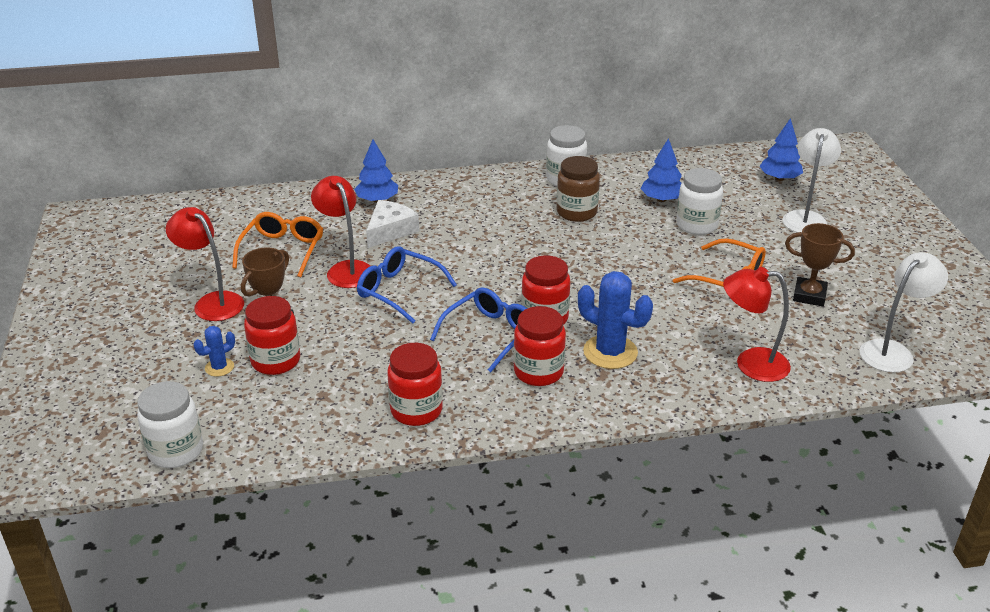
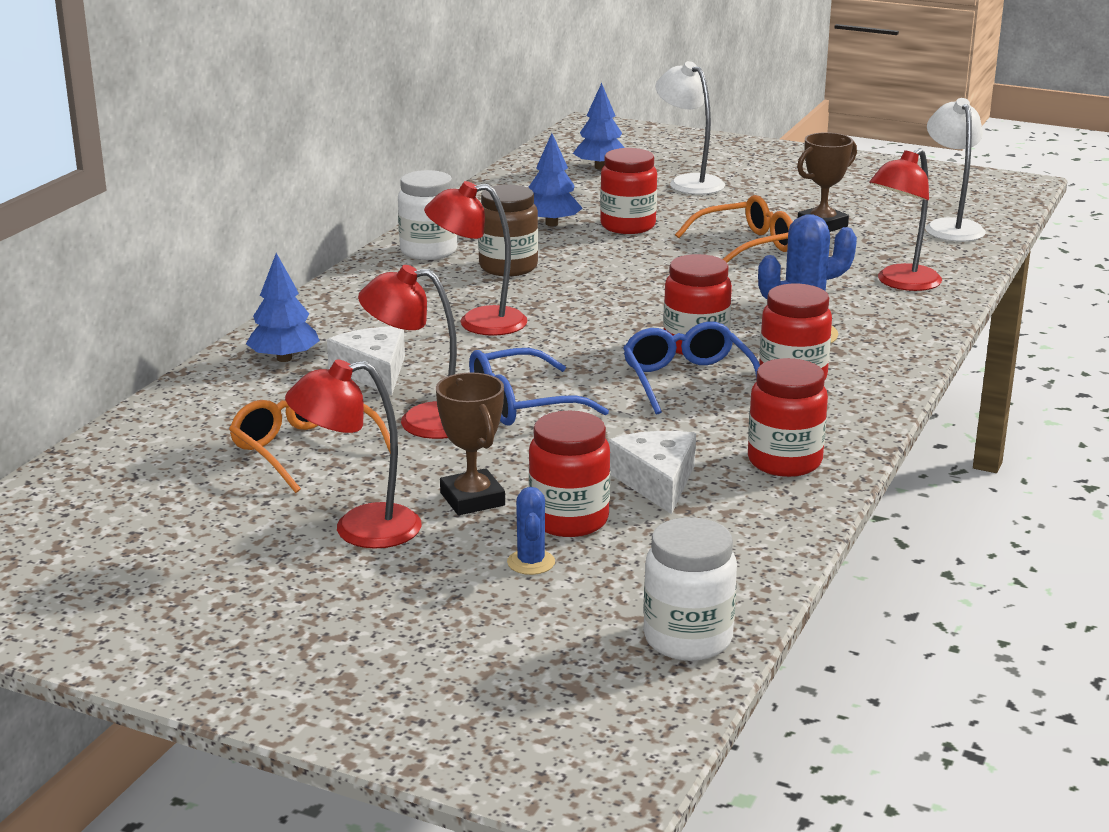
camera: 55 degrees left, 10 degrees down
(347, 373) = (656, 481): none -> white cheese
(488, 235) = (478, 322): none -> red lamp
(696, 225) = (628, 226): white jar -> red jar

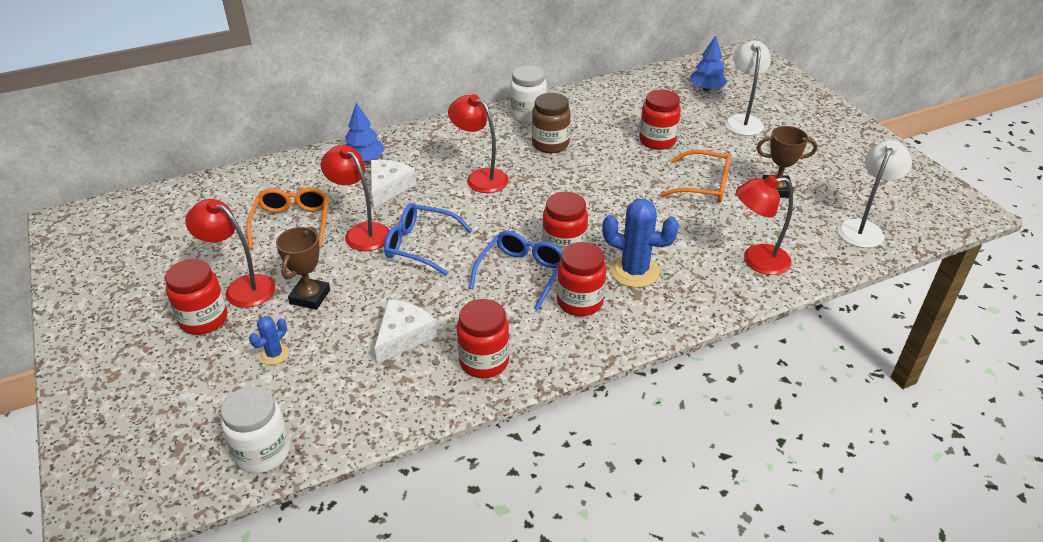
camera: 40 degrees right, 15 degrees up
(551, 224) = (618, 121): blue tree -> none
(569, 520) = (328, 337): red jar -> red jar (204, 319)

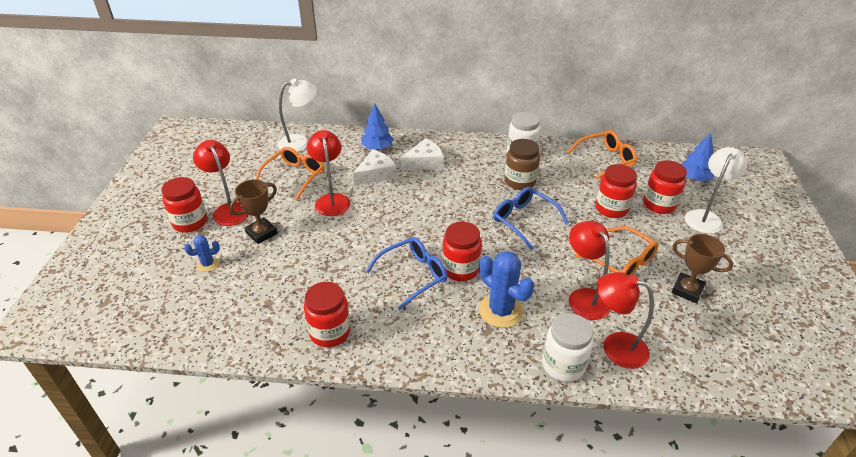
camera: 30 degrees right, 0 degrees up
(263, 452) = (144, 329): white jar -> white jar (563, 365)
(403, 336) = (294, 287): white cheese -> white cheese (424, 162)
(420, 245) = (361, 225): blue glasses -> blue glasses (524, 220)
(480, 177) = (445, 189): red lamp -> red lamp (584, 297)
(579, 302) = (437, 317): red jar -> red jar (659, 204)
(615, 96) = (605, 159): none -> orange glasses
(863, 228) = (747, 360): white lamp -> white lamp (300, 142)

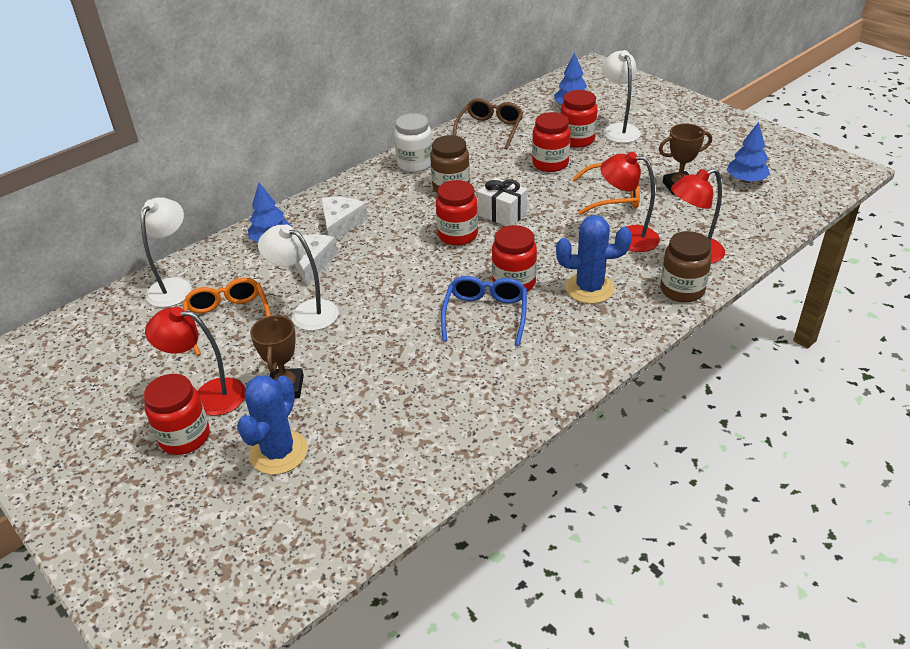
camera: 45 degrees left, 0 degrees up
(208, 264) = (278, 452): blue cactus -> blue cactus, size x1.91
(330, 332) = (492, 406): red jar -> red jar (458, 235)
(331, 200) = (306, 312): red lamp -> white lamp
(524, 220) = (502, 214): blue glasses -> white gift
(563, 365) = (682, 290): white jar -> brown jar
(605, 159) = (490, 129): orange glasses -> brown glasses
(757, 326) = (746, 180): none -> blue tree

